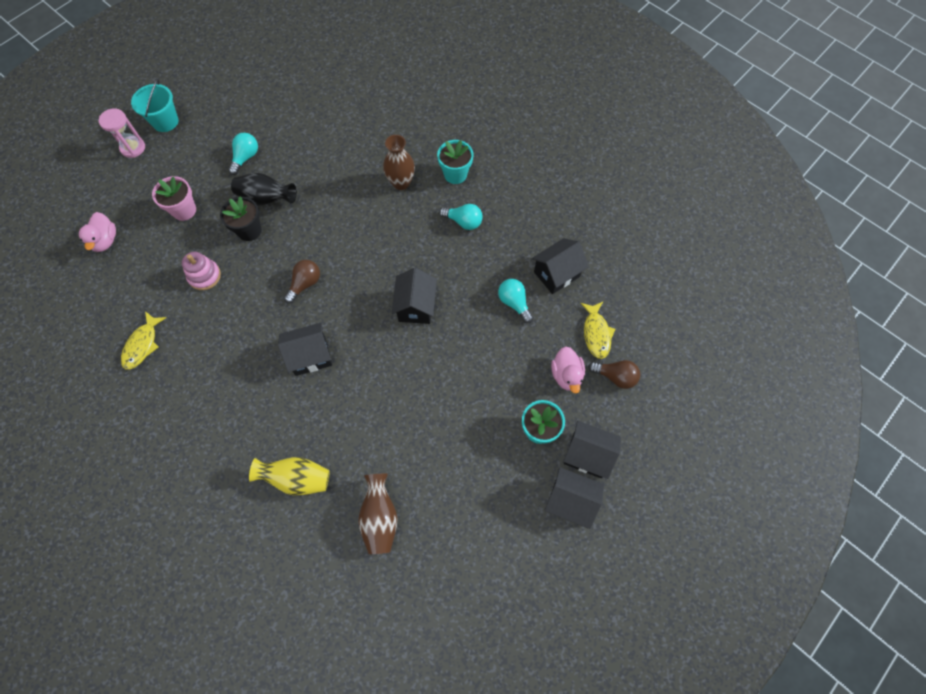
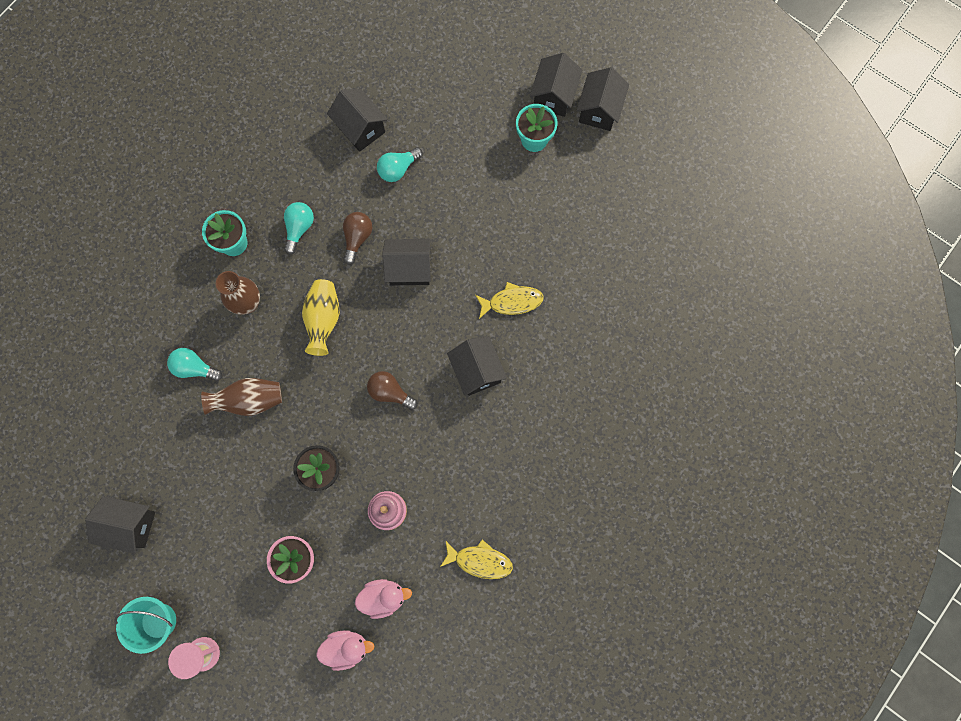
camera: 95 degrees left, 10 degrees up
(240, 105) = (130, 525): none -> black house
(245, 157) = (215, 499): turquoise light bulb -> turquoise light bulb (195, 368)
(266, 198) = (276, 460): black vase -> none
(297, 479) = (608, 361): yellow vase -> yellow vase (323, 319)
(380, 518) = (635, 277): brown vase -> brown vase (249, 400)
(566, 375) = (475, 116): pink duck -> pink duck (383, 597)
(596, 333) = (427, 89): yellow fish -> yellow fish (512, 302)
(615, 376) = (472, 71): brown light bulb -> brown light bulb (357, 238)

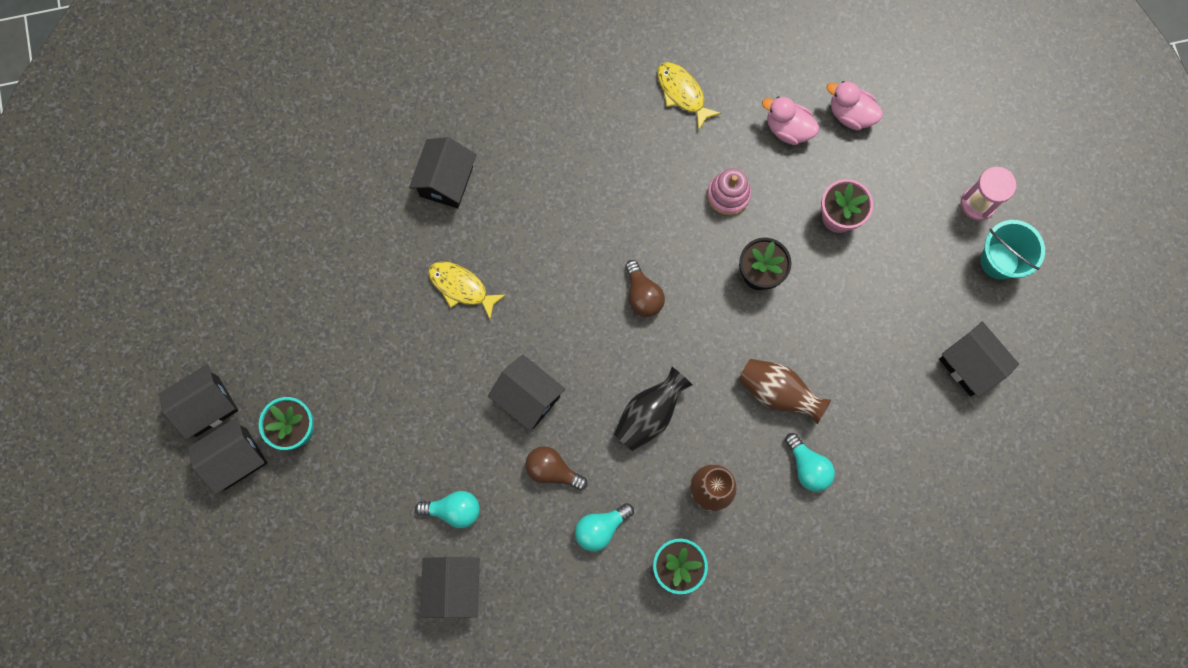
camera: 140 degrees left, 0 degrees up
(323, 319) = (649, 414): yellow vase -> black vase
(357, 238) = (552, 470): brown light bulb -> brown light bulb turned 60 degrees clockwise
(477, 371) = (548, 251): black house -> black house (446, 181)

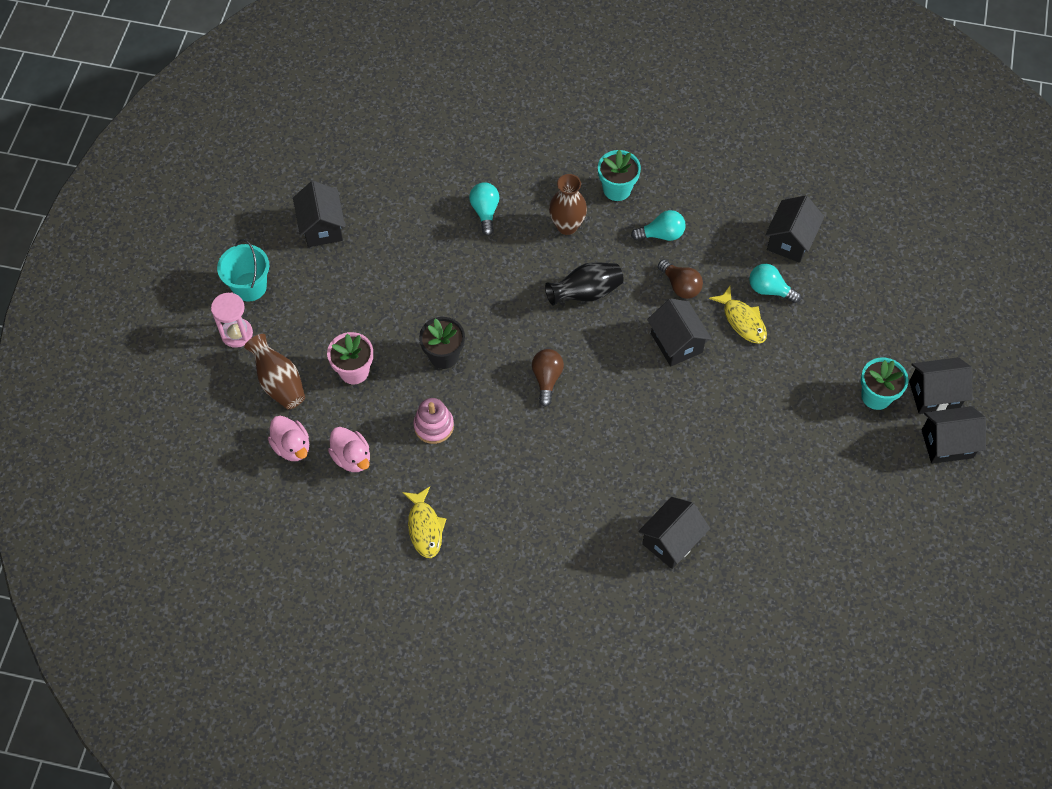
camera: 155 degrees left, 15 degrees down
(461, 287) = (695, 447): yellow fish -> yellow fish (742, 320)
(778, 393) = (478, 267): brown vase -> brown vase (279, 382)

